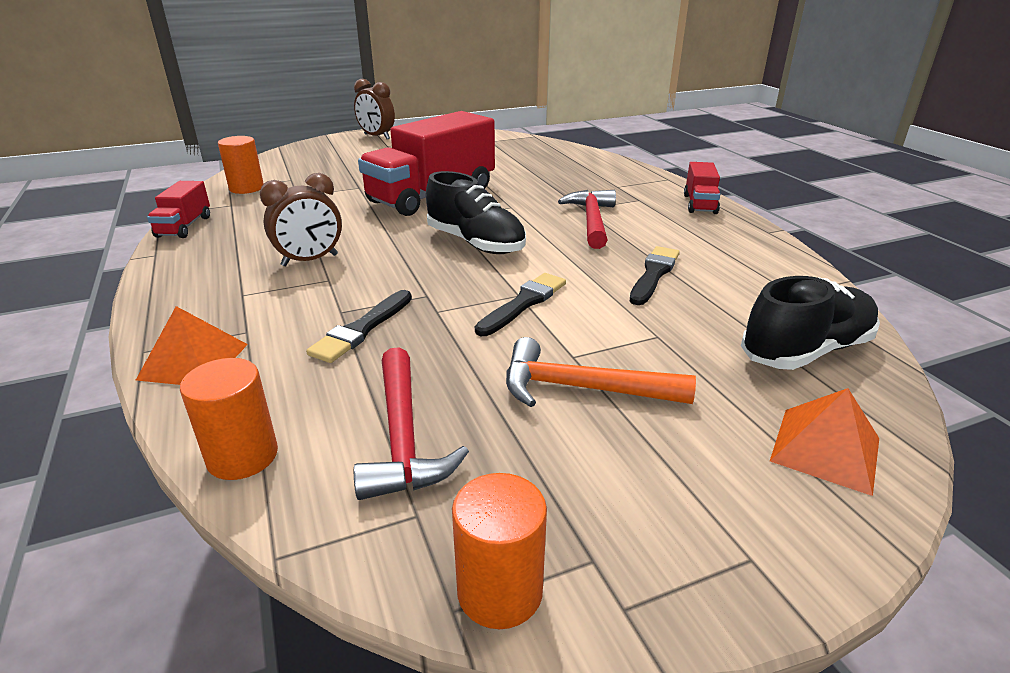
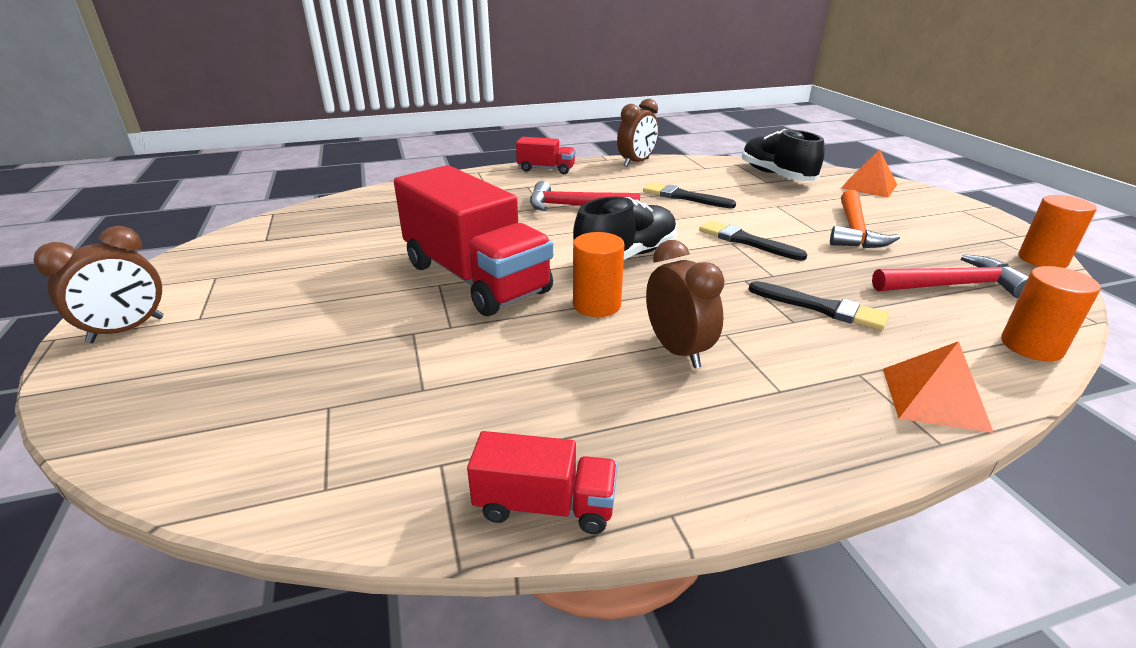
camera: 85 degrees left, 0 degrees up
(246, 188) = (350, 458): orange cylinder -> orange cylinder (596, 305)
(771, 248) = (636, 162): none -> brown clock

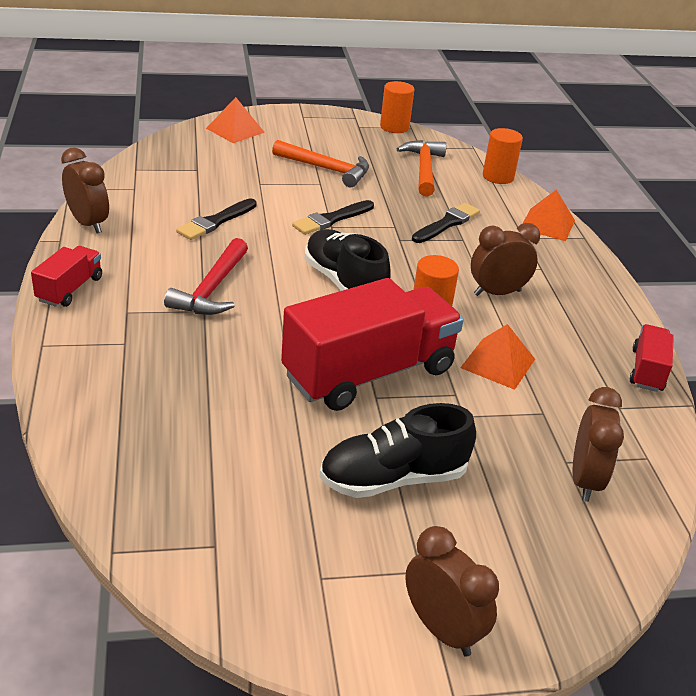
camera: 85 degrees left, 5 degrees up
(290, 421) = (585, 480): none -> brown clock
(516, 353) = (498, 363): none -> orange pyramid
(776, 175) = (183, 160): black shoe -> black shoe (393, 478)
(952, 285) = (424, 169): red hammer -> orange hammer

